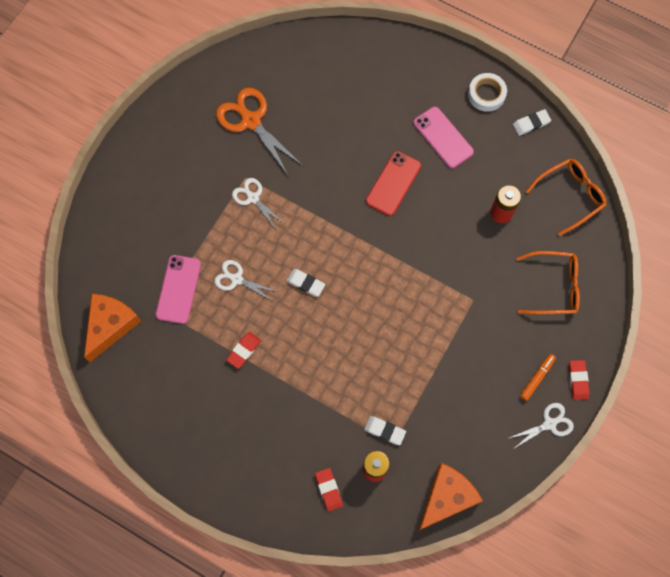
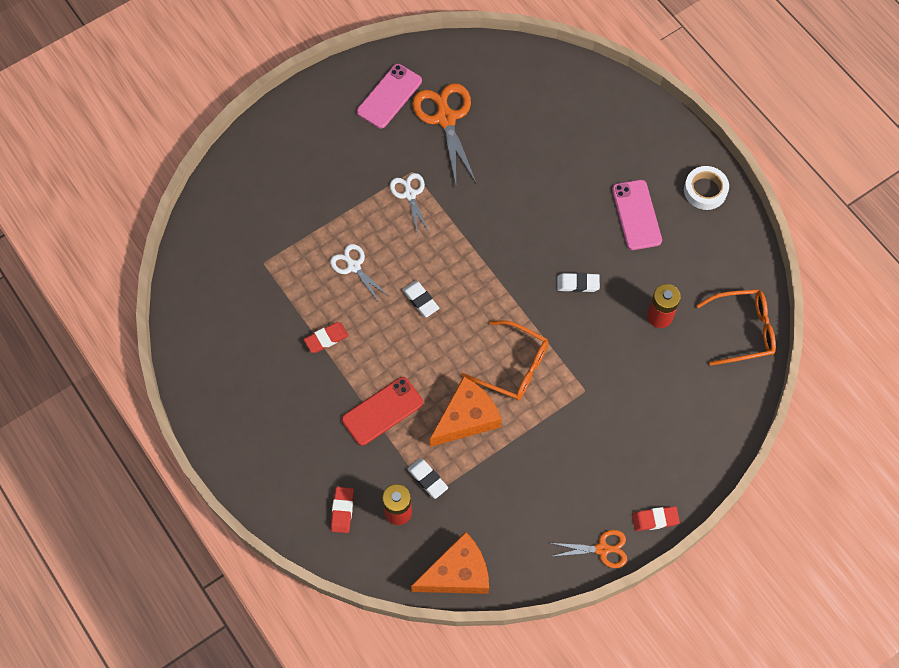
camera: 25 degrees right, 5 degrees down
(110, 325) = (209, 258): orange cheese -> orange cheese (466, 418)
(178, 289) = (292, 252): pink phone -> pink phone (389, 96)
(393, 183) = (560, 239): red phone -> red phone (382, 411)
(531, 124) = (738, 239): white eraser -> white eraser (578, 284)
(537, 378) = (612, 497): orange marker -> none
(549, 424) = (602, 549): white scissors -> orange scissors
(553, 287) = (677, 414): orange glasses -> orange glasses (513, 366)
(578, 380) = (655, 519): red eraser -> red eraser turned 60 degrees clockwise

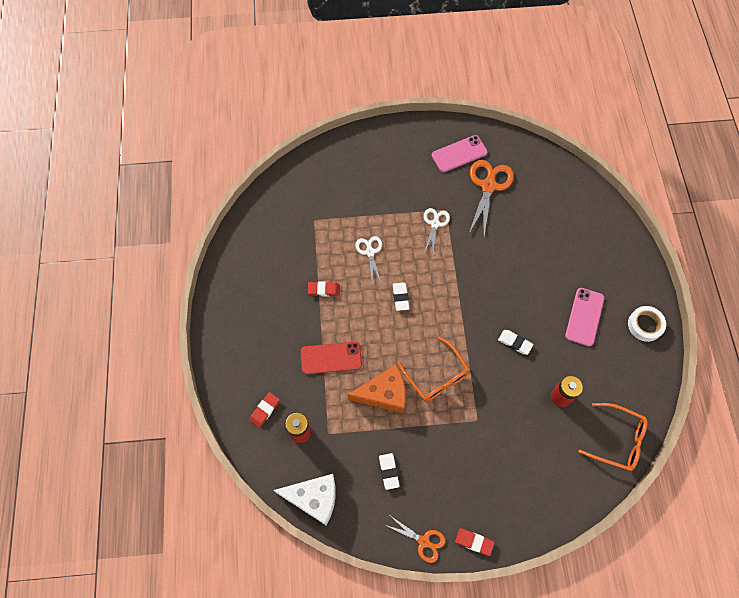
camera: 30 degrees right, 0 degrees up
(427, 479) = (333, 421): white eraser -> white eraser (389, 471)
(457, 573) = (313, 498): orange cheese -> white cheese

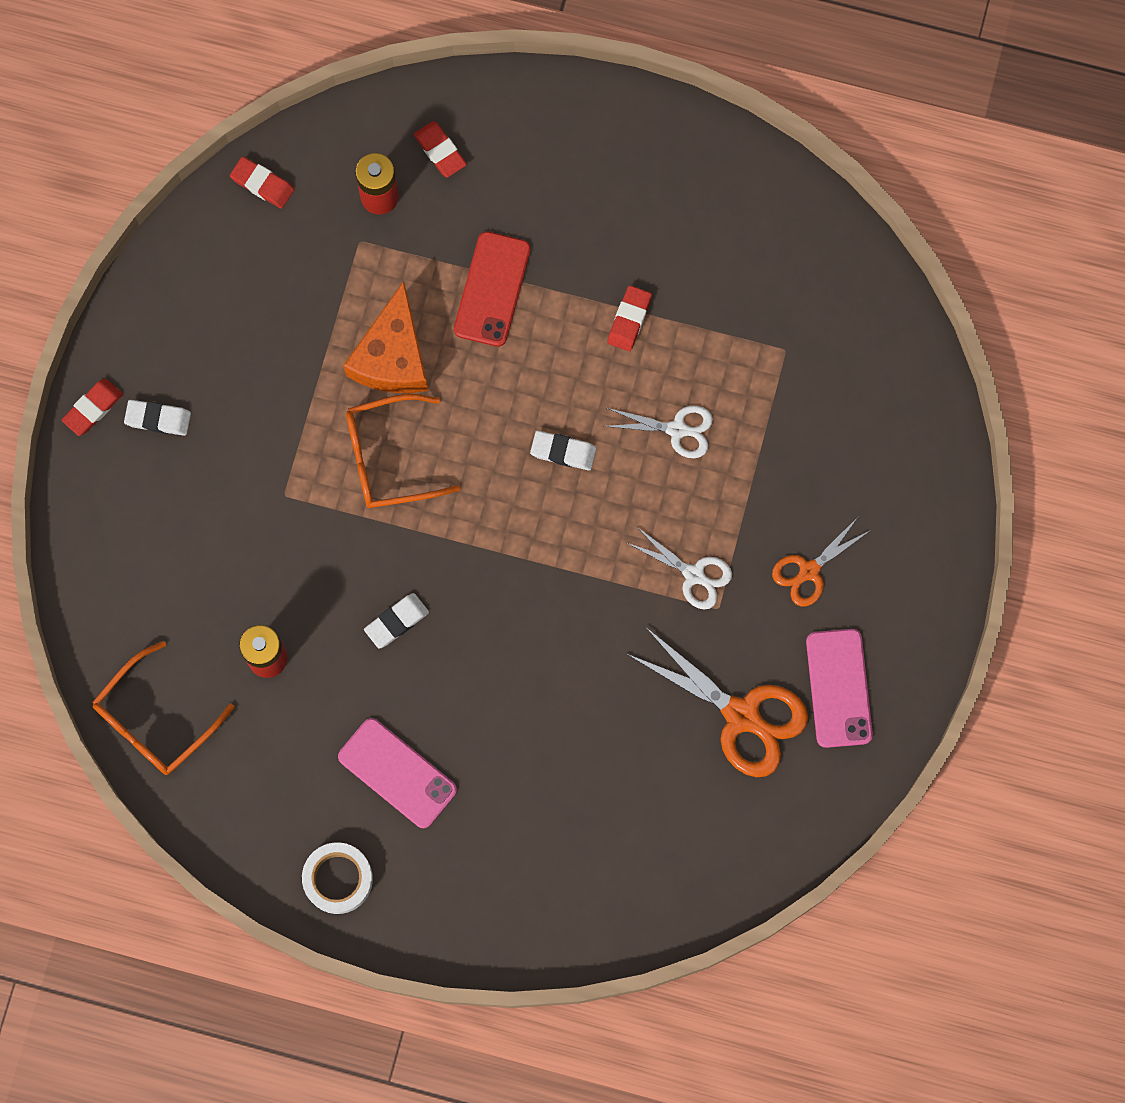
camera: 110 degrees right, 10 degrees up
(313, 498) = (262, 184): white cheese -> red eraser
(389, 471) = (257, 316): white eraser -> white eraser (158, 419)
(423, 541) = (126, 330): orange scissors -> orange scissors (809, 571)

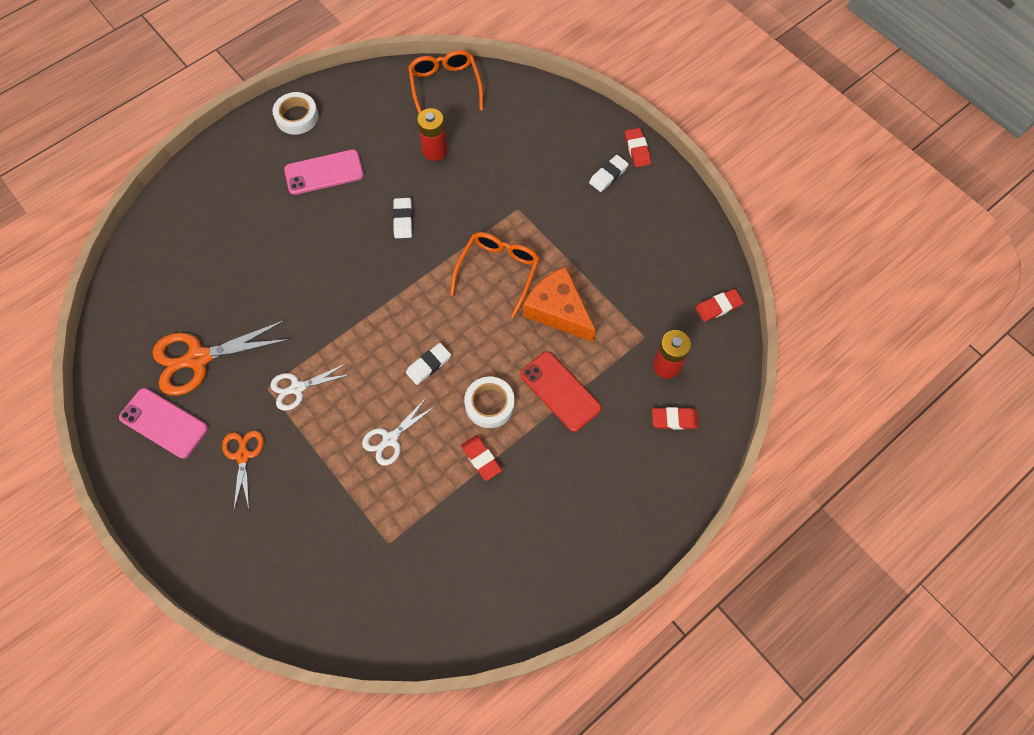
camera: 125 degrees right, 10 degrees down
(561, 353) = (489, 404): none -> white tape

